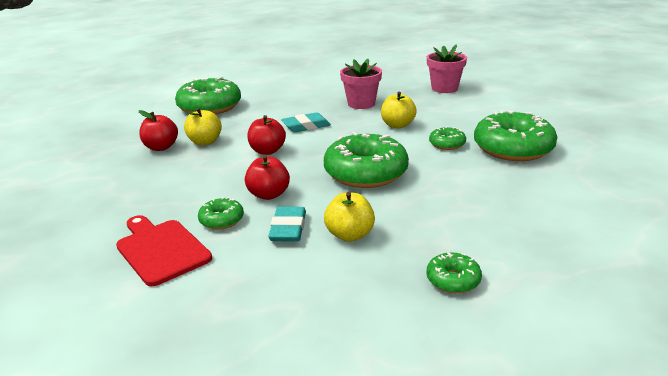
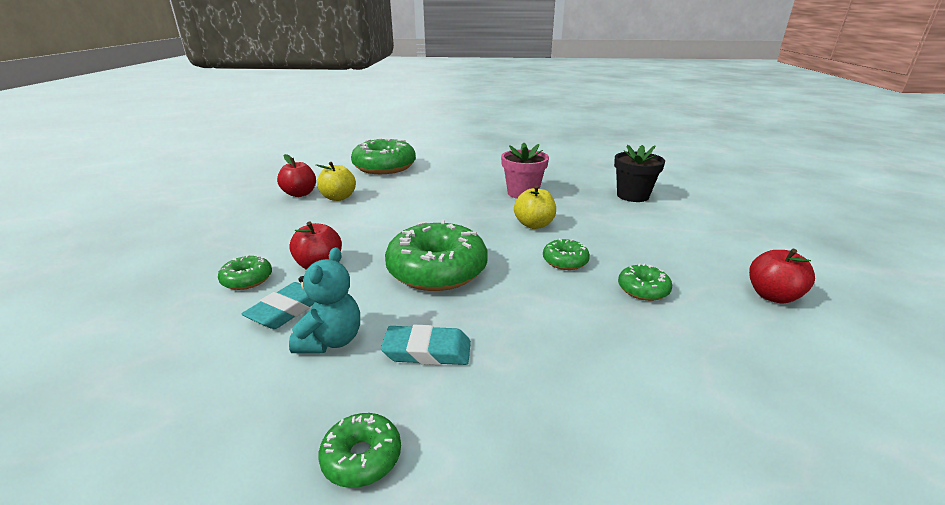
camera: 25 degrees right, 0 degrees up
(161, 249) = (163, 293): red cutting board -> none
(267, 151) = (377, 220): red apple -> red apple (772, 296)
(306, 126) = (442, 203): turquoise eraser -> turquoise eraser (427, 351)
(350, 235) = (331, 341): yellow apple -> turquoise teddy bear
(444, 88) = (632, 196): pink flower pot -> black flower pot
(513, 148) = (643, 289): green donut -> green donut, size x0.47

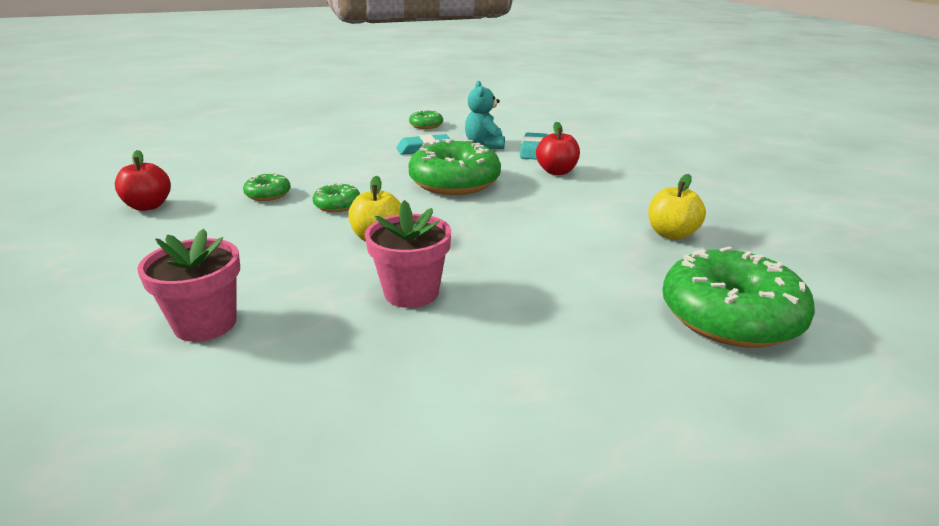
camera: 160 degrees right, 0 degrees up
(247, 279) = (593, 158): green donut -> none
(300, 194) = (732, 231): red apple -> none
(632, 196) = (205, 324): black flower pot -> pink flower pot

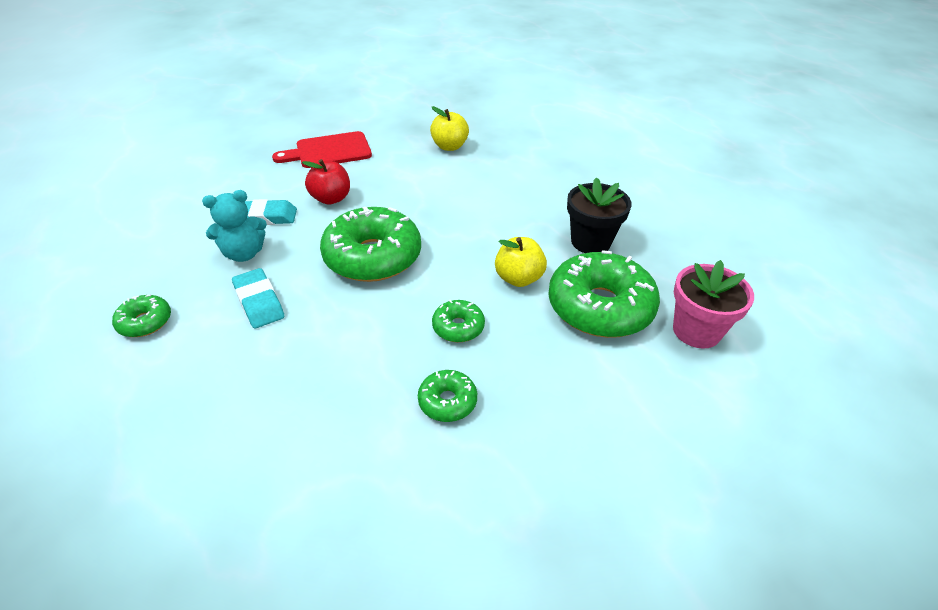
camera: 105 degrees left, 15 degrees up
(148, 206) = (527, 524): red apple -> none
(411, 292) = (591, 242): pink flower pot -> black flower pot
(654, 173) = (329, 151): none -> red cutting board
(730, 316) = (545, 134): green donut -> green donut (600, 307)

